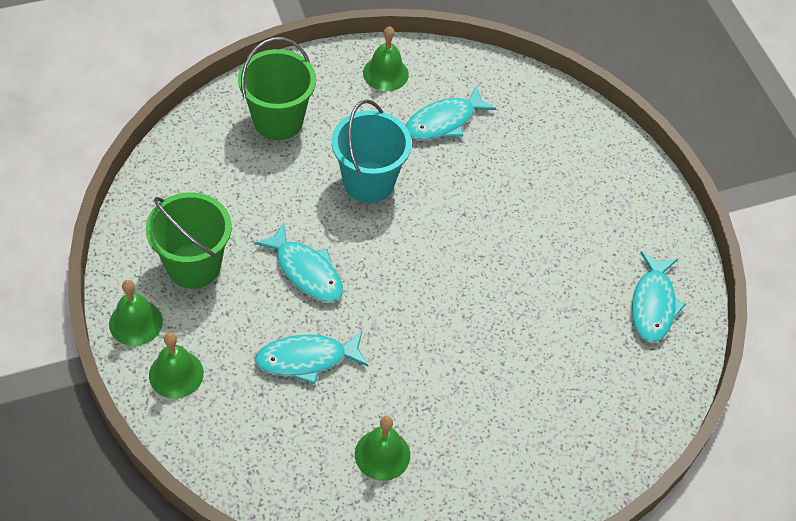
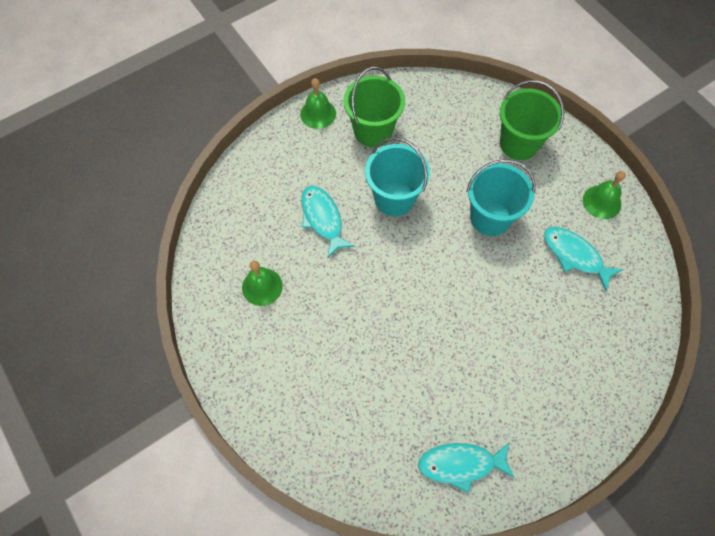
camera: 80 degrees right, 10 degrees up
(176, 374) = (287, 147): green bell -> none
(306, 271) = (394, 198): turquoise fish -> turquoise bucket

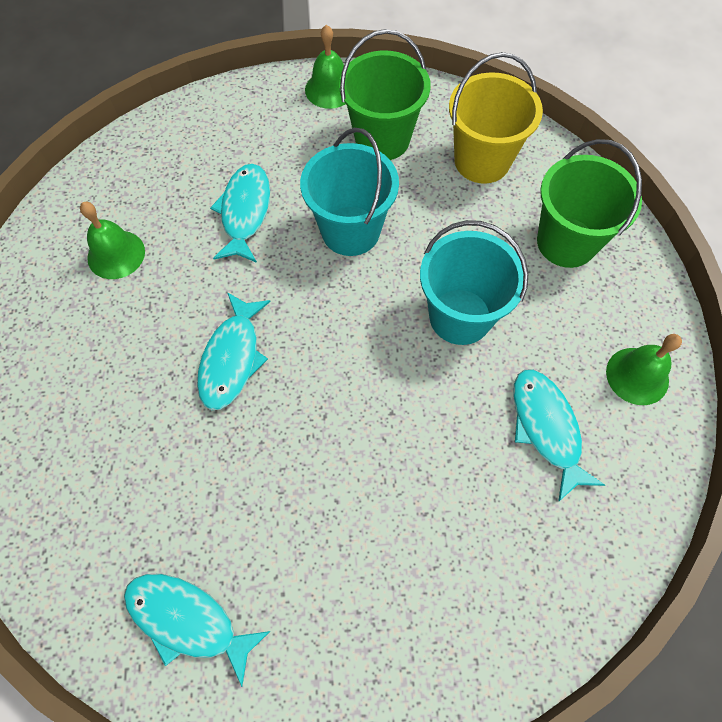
camera: 30 degrees right, 0 degrees up
(380, 310) = (232, 358): none -> turquoise fish
(440, 117) = (482, 161): none -> yellow bucket

